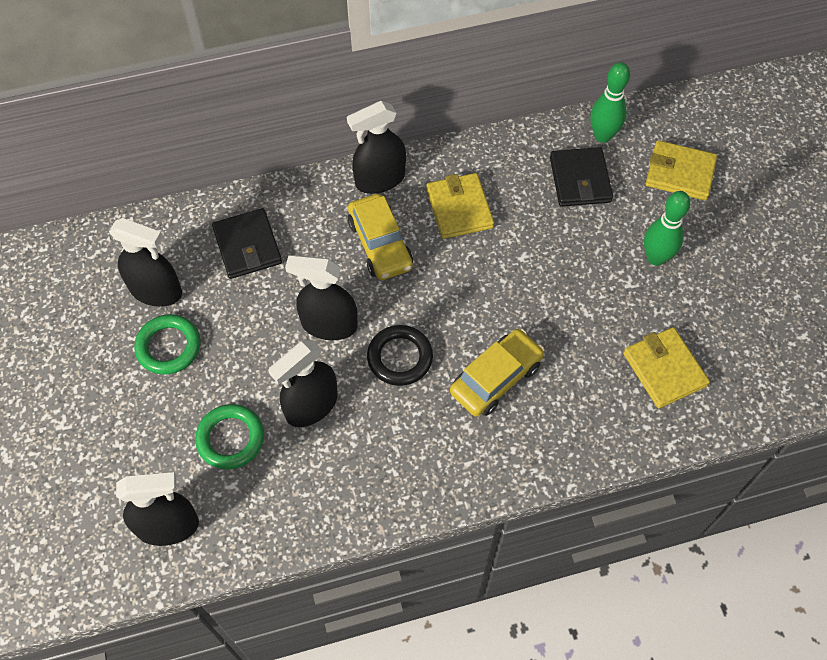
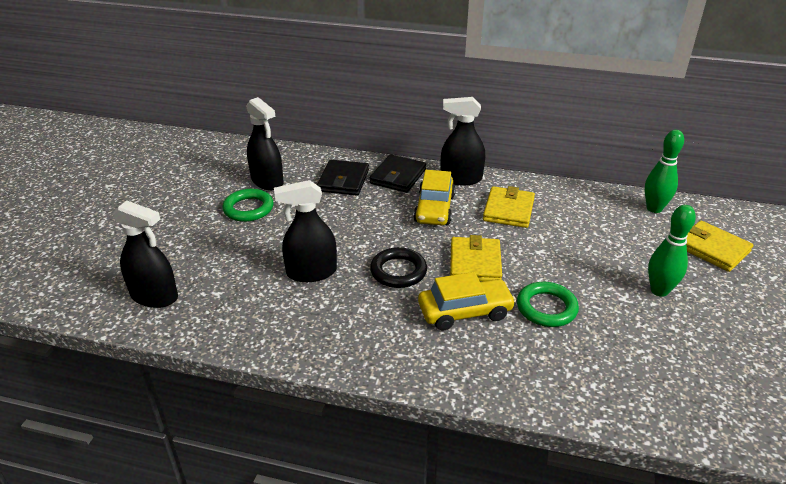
camera: 30 degrees right, 25 degrees down
(230, 438) = (241, 268): green ring -> green ring (546, 308)
(329, 325) = (362, 235): black spray bottle -> none
(580, 180) = (618, 225): black wallet -> black wallet (398, 176)
(664, 369) = (623, 365): yellow wallet -> yellow wallet (475, 262)

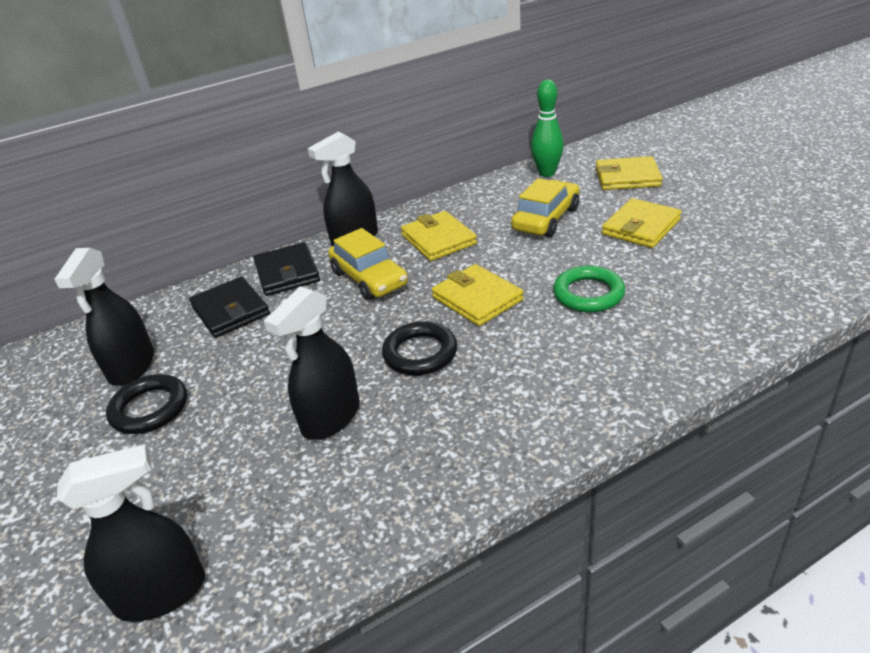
camera: 40 degrees left, 0 degrees up
(248, 209) = (149, 408): green ring -> black ring
(267, 181) = (132, 366): black spray bottle -> black spray bottle turned 90 degrees clockwise
(465, 311) = (532, 343): yellow car -> yellow car (546, 219)
(659, 290) = (641, 227): green bowling pin -> yellow wallet

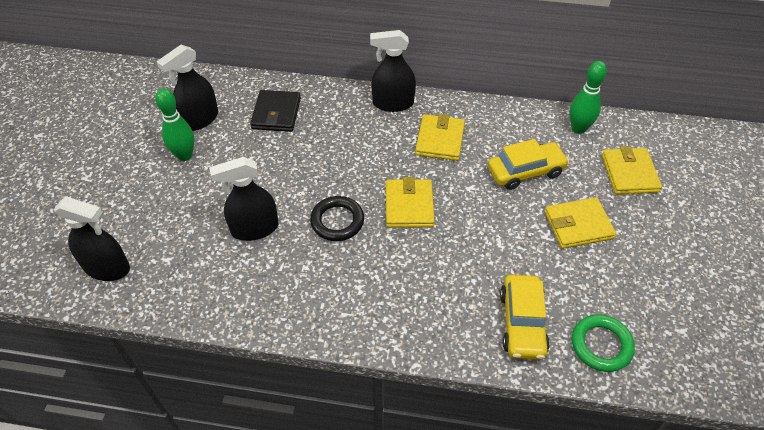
camera: 35 degrees right, 15 degrees up
(149, 408) = (184, 155): black ring -> green bowling pin
(287, 273) = (330, 105): black wallet -> none
(369, 278) = (368, 143): yellow car -> yellow car (522, 323)
(588, 294) = (475, 252): green ring -> green ring (601, 345)
(627, 177) = (629, 173): yellow wallet -> yellow wallet turned 45 degrees clockwise

